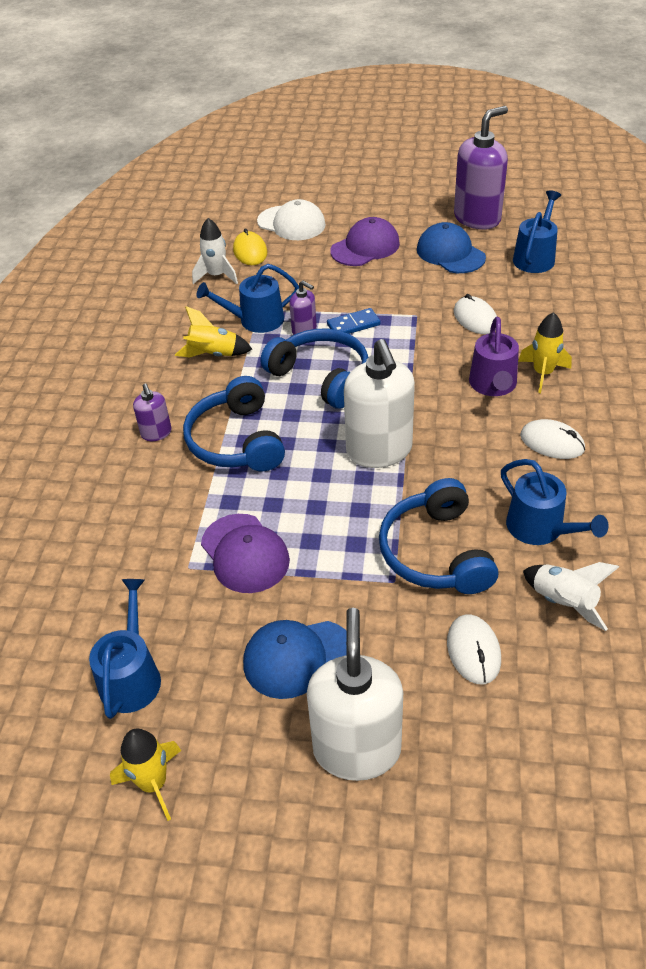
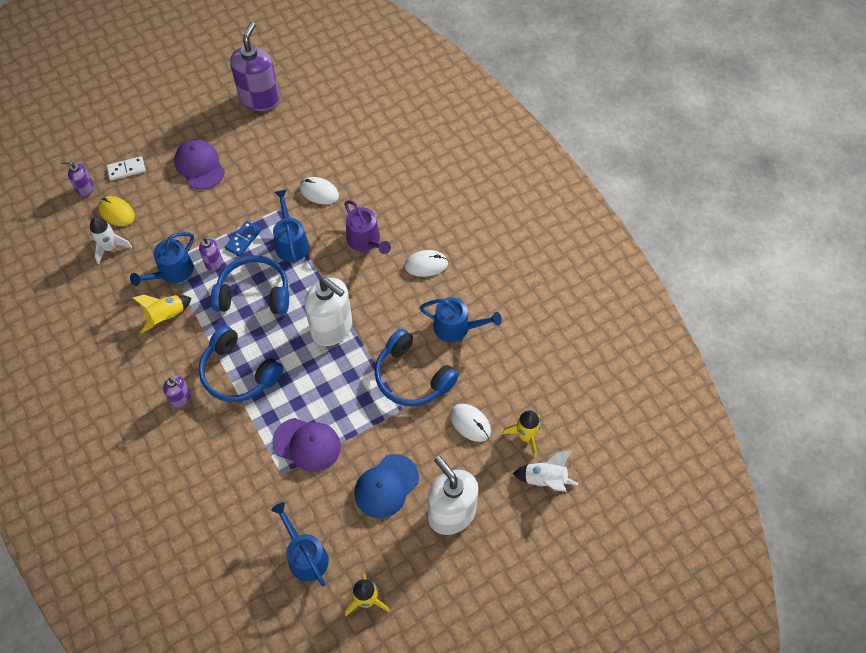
camera: 40 degrees left, 15 degrees up
(239, 223) = (85, 189): none -> purple soap dispenser
(291, 223) = (126, 169): white cap -> white domino
(365, 247) = (199, 166): purple cap -> purple cap turned 45 degrees counterclockwise
(450, 253) = (263, 142): blue cap -> none
(535, 257) = (322, 117): blue watering can -> blue watering can (291, 243)
(543, 373) = (389, 215): yellow rocket -> yellow rocket (525, 436)
(563, 602) = (495, 366): white rocket -> white rocket (545, 479)

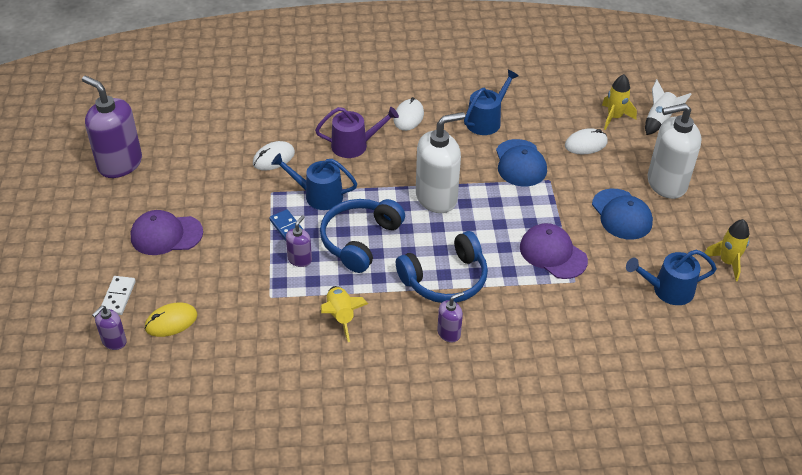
camera: 65 degrees left, 15 degrees down
(110, 248) = (215, 340): white rocket -> none
(172, 272) = (287, 296): blue watering can -> none
(307, 444) = (553, 253): purple cap -> purple cap turned 90 degrees counterclockwise
(412, 377) = (520, 163): blue headphones -> blue cap

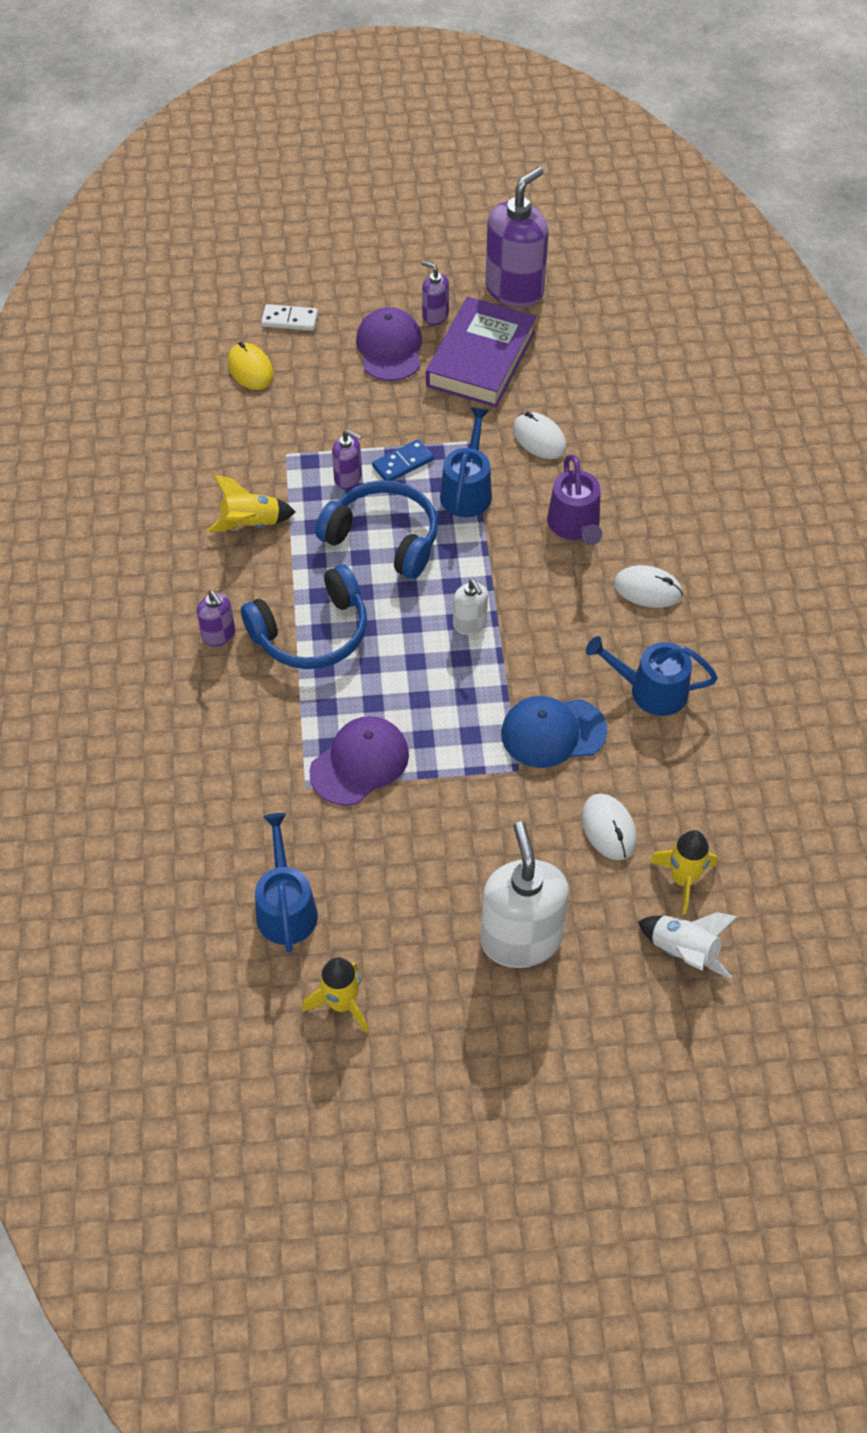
camera: 90 degrees right, 10 degrees up
(114, 341) = (224, 325): purple soap dispenser -> purple soap dispenser (435, 316)
(189, 184) = (481, 359): none -> purple book
(436, 198) = (470, 624): white soap dispenser -> white soap dispenser, size x0.48
(445, 279) = (312, 633): blue headphones -> blue headphones turned 90 degrees counterclockwise
(486, 121) = (651, 690): blue watering can -> blue watering can turned 150 degrees clockwise
(621, 214) = (444, 863): blue cap -> none

